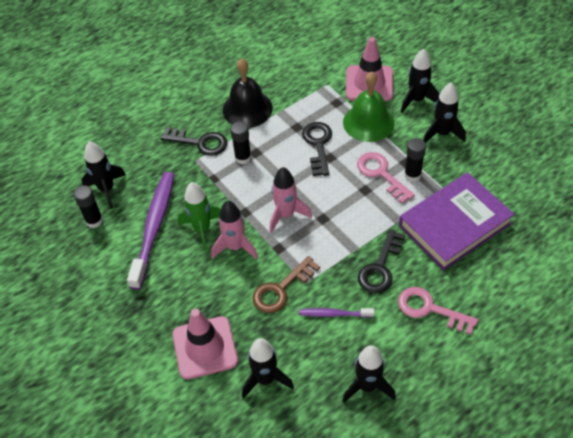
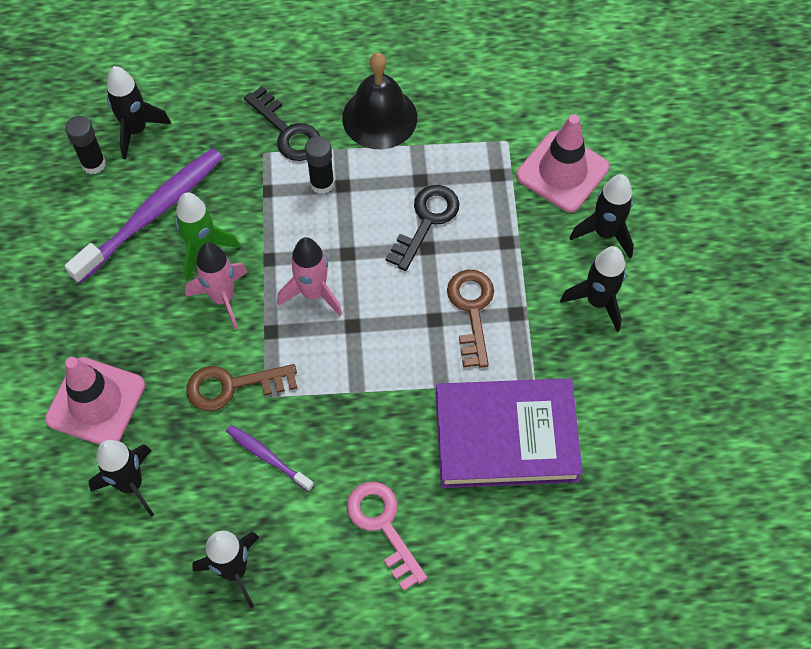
camera: 30 degrees right, 10 degrees up
(368, 122) = (515, 227): green bell -> none
(380, 267) = (368, 434): black key -> none
(381, 174) = (471, 310): pink key -> brown key
(412, 175) = (510, 336): black glue stick -> none

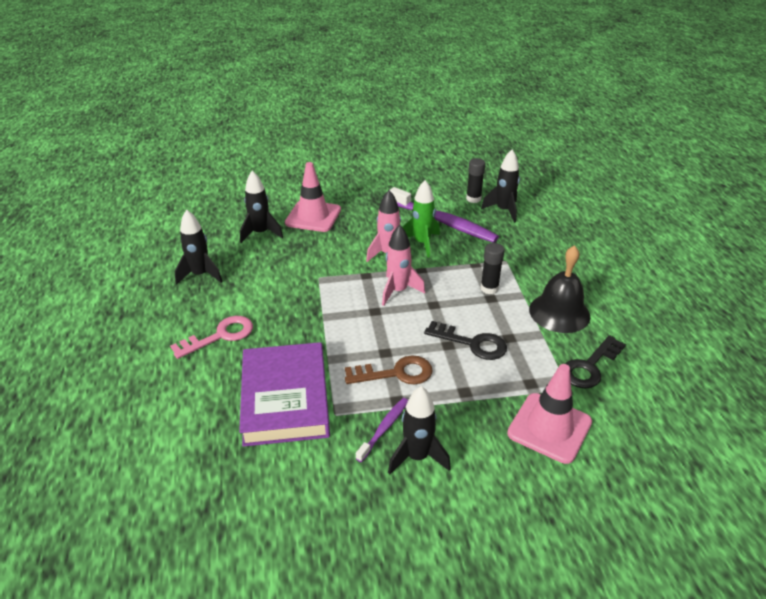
camera: 85 degrees right, 25 degrees down
(232, 386) = (325, 263): brown key -> none
(267, 457) = (275, 281): purple toothbrush -> purple toothbrush (384, 428)
(287, 131) = (528, 269): black key -> black key (589, 367)
(605, 233) = (491, 461): black rocket -> none

